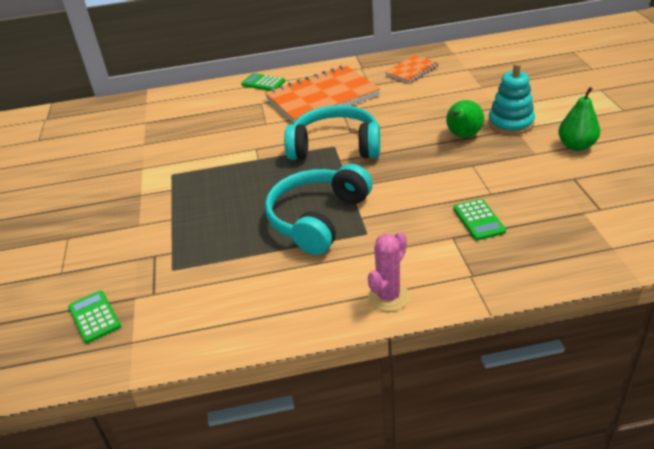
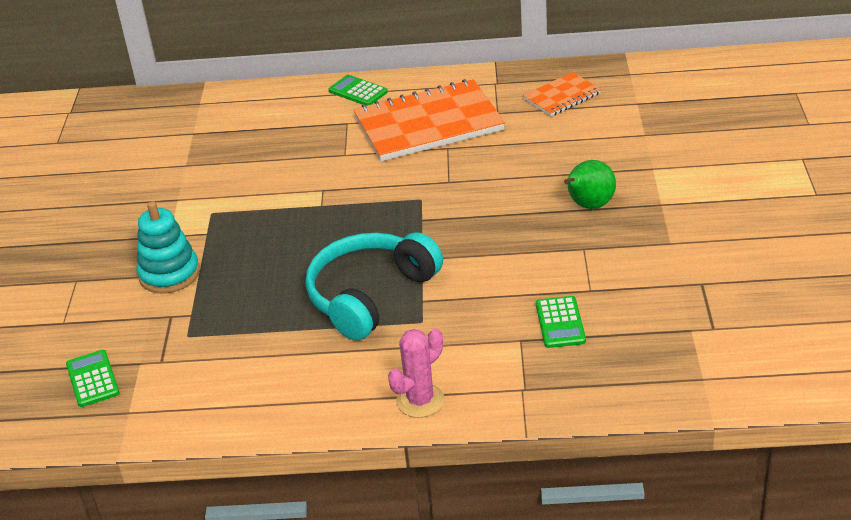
camera: 10 degrees right, 0 degrees up
(335, 146) = (422, 200): turquoise headphones -> none
(510, 123) = (658, 195): turquoise stacking toy -> turquoise stacking toy (169, 274)
(576, 146) = (727, 239): green pear -> none

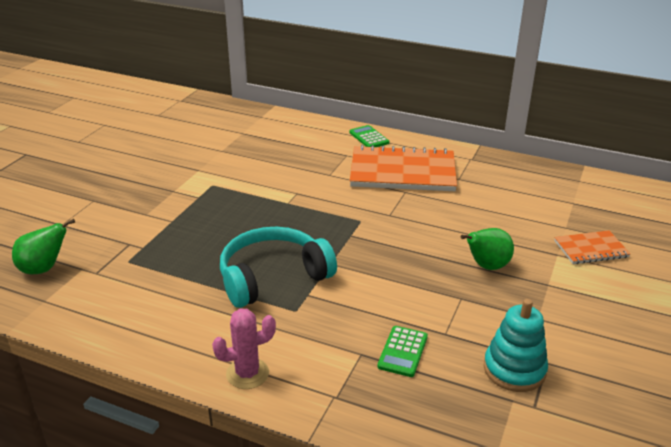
camera: 20 degrees right, 5 degrees down
(93, 379) = (44, 269): green calculator -> green pear
(169, 274) = (152, 215): turquoise stacking toy -> turquoise stacking toy (514, 369)
(562, 96) = (515, 181): orange notebook -> orange notebook (591, 249)

